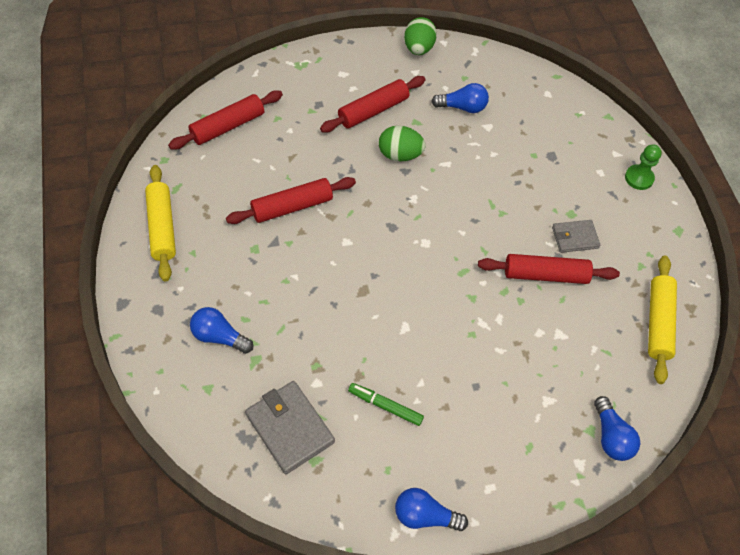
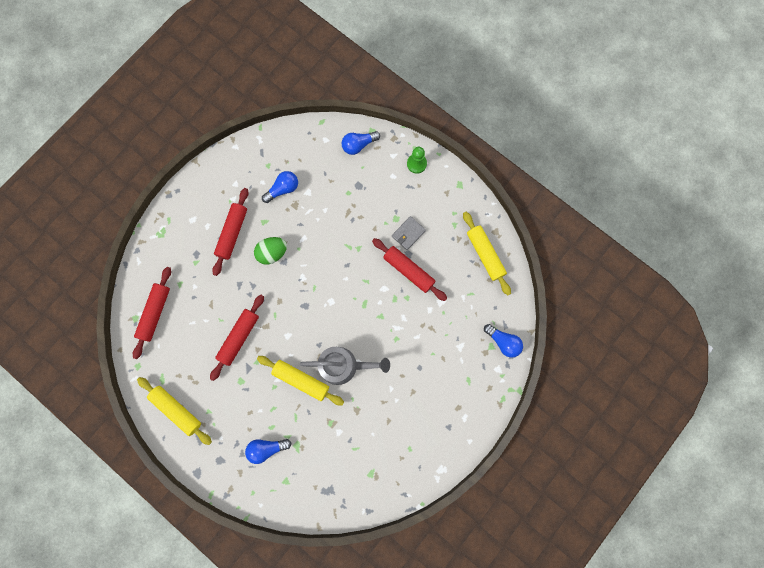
camera: 35 degrees left, 20 degrees up
(290, 428) = (345, 467): grey wallet -> none
(321, 296) = (301, 380): none -> yellow rolling pin
(384, 316) = (343, 365): none -> grey watering can
(385, 406) = (383, 416): green marker -> none
(418, 48) = (223, 164): green egg -> none
(425, 516) = (444, 457): blue light bulb -> blue light bulb (358, 145)
(545, 274) = (409, 270): red rolling pin -> red rolling pin turned 75 degrees clockwise

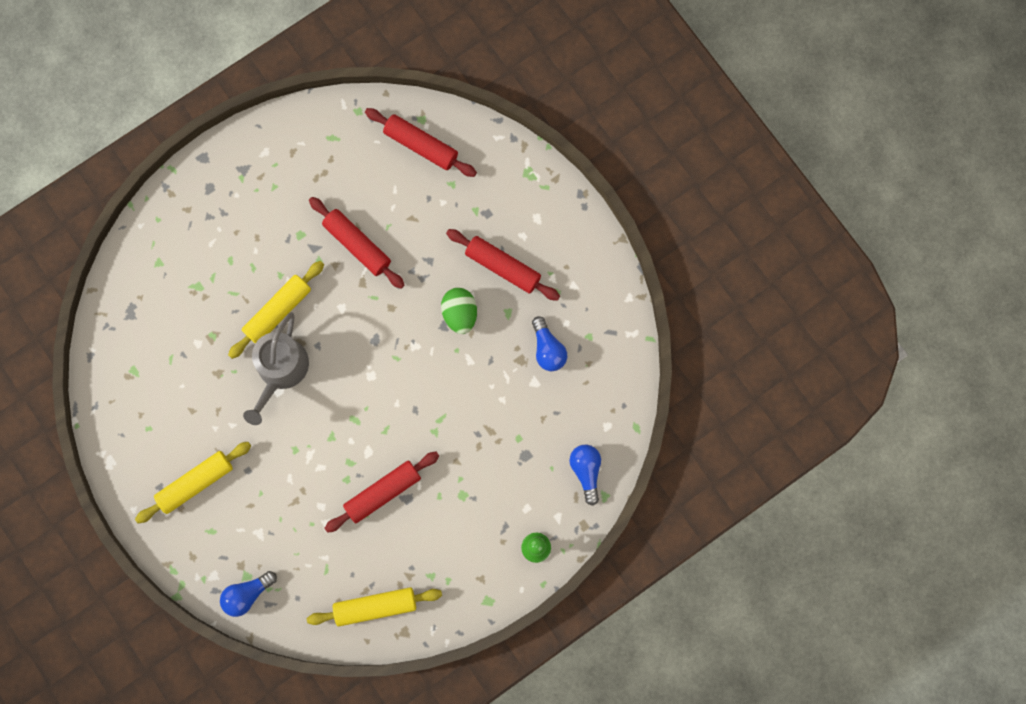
camera: 105 degrees right, 0 degrees up
(177, 410) = (287, 148): yellow rolling pin -> yellow rolling pin (195, 483)
(267, 448) = (206, 248): blue light bulb -> none
(408, 233) = (436, 507): grey wallet -> none

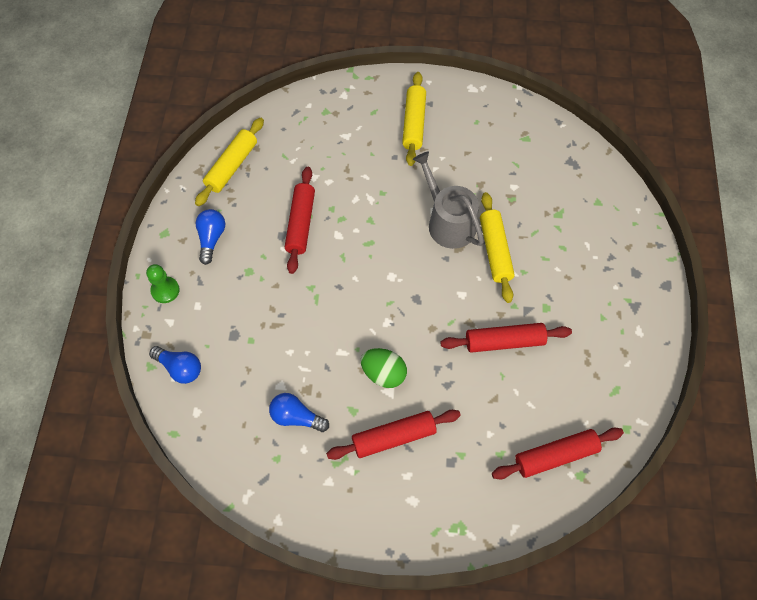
camera: 130 degrees right, 15 degrees down
(247, 594) = (313, 105): blue light bulb -> blue light bulb (211, 239)

